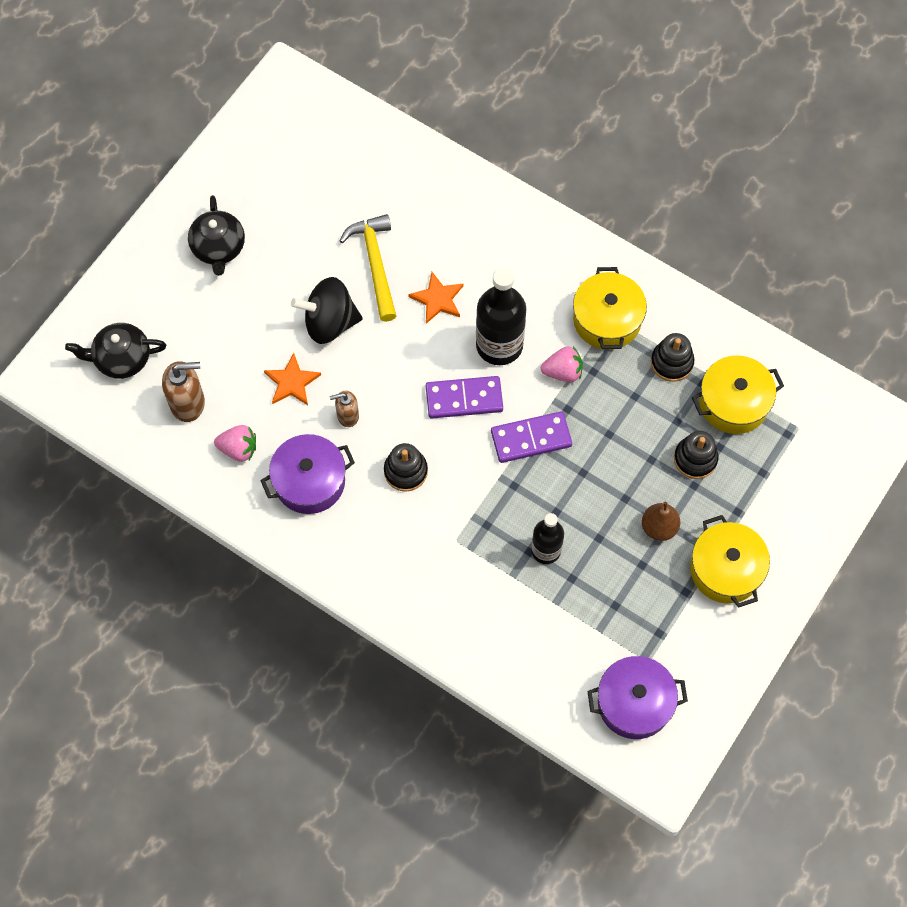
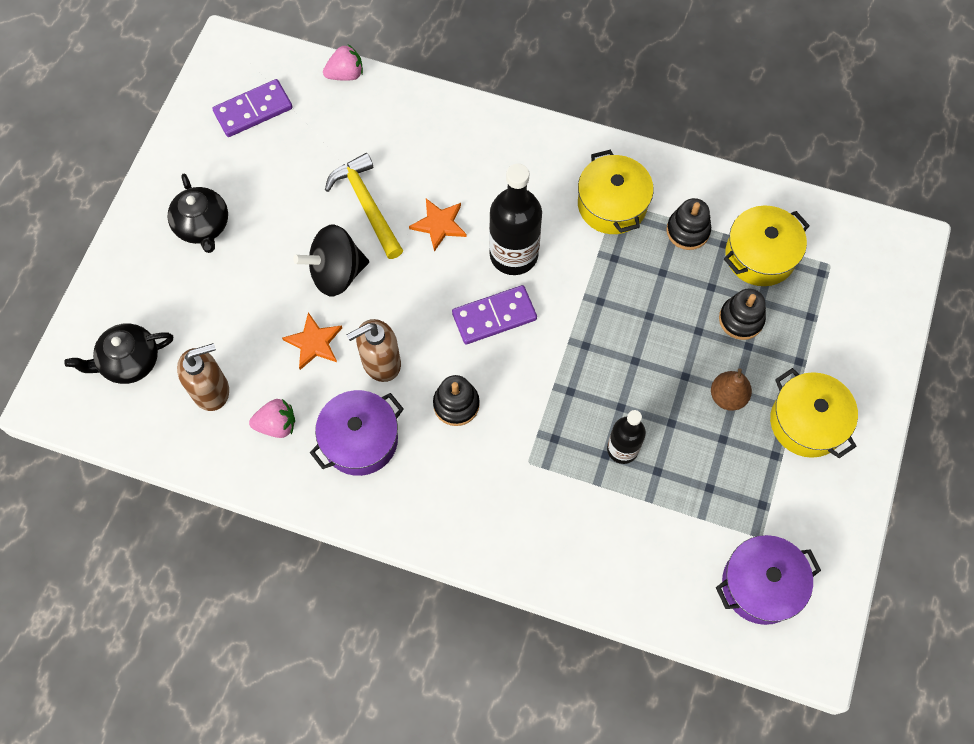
camera: 15 degrees left, 0 degrees up
(347, 415) = (380, 362): brown soap dispenser -> brown soap dispenser, size x1.63
(531, 438) = (573, 339): purple domino -> purple domino (253, 110)
(563, 372) = (584, 266): pink strawberry -> pink strawberry (346, 74)

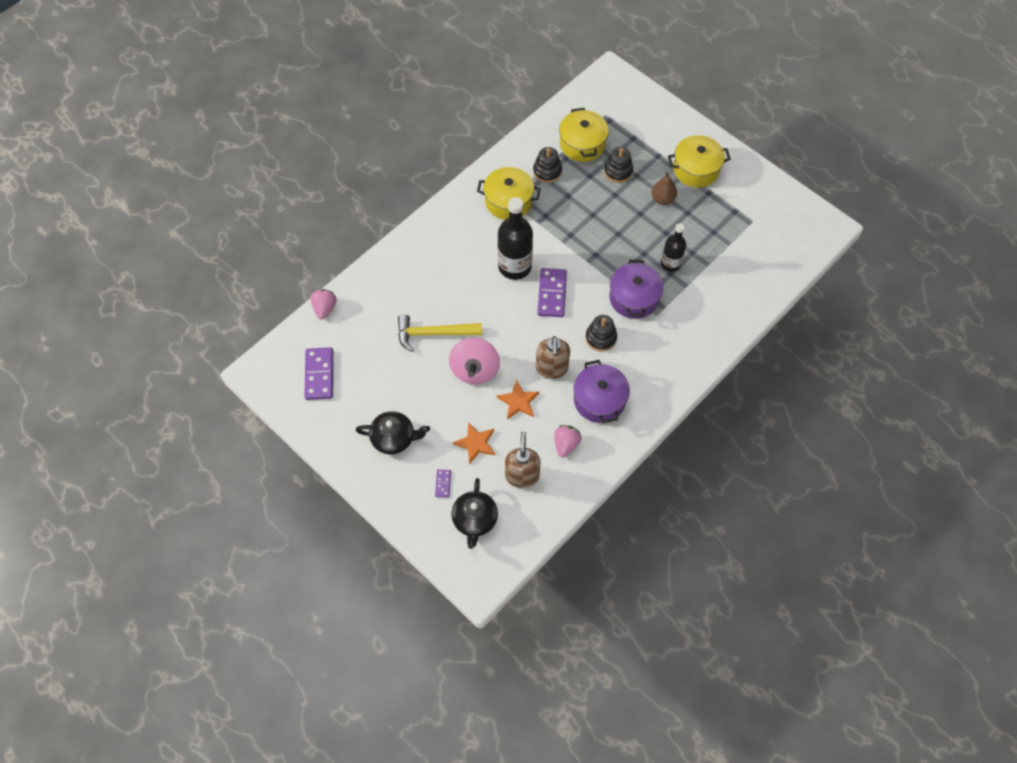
camera: 65 degrees left, 5 degrees down
(163, 305) = (443, 484): none -> purple domino
(336, 273) = (474, 370): black spinning top -> pink spinning top
(439, 224) = (471, 298): orange star -> orange star (476, 443)
(761, 585) = (780, 233): purple pot -> purple pot (633, 298)

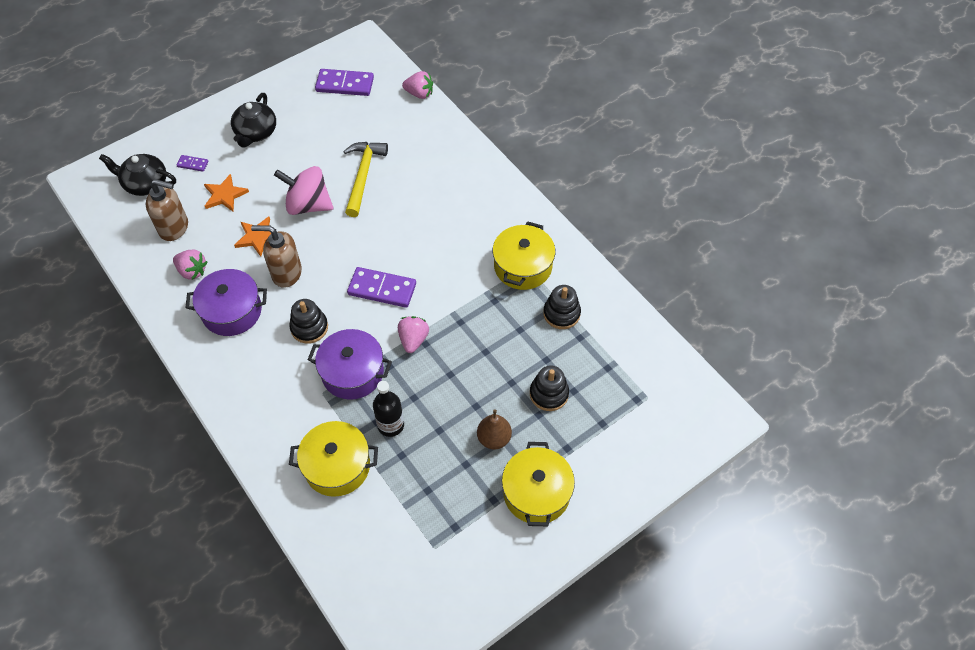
camera: 100 degrees right, 5 degrees down
(515, 266) = (429, 259): black bottle -> none
(582, 144) = (600, 360): yellow pot -> yellow pot (337, 466)
(594, 263) = (413, 339): none -> pink strawberry

